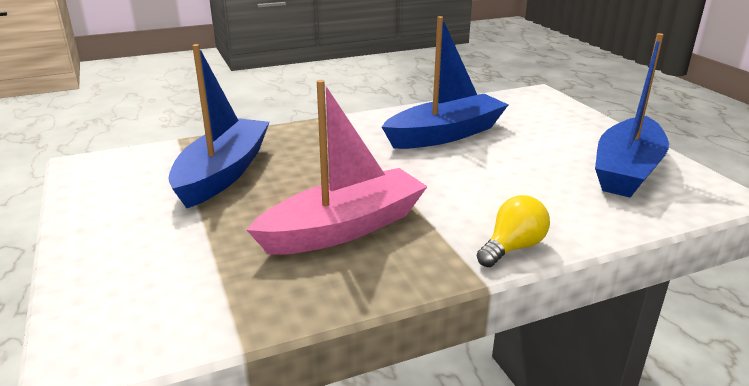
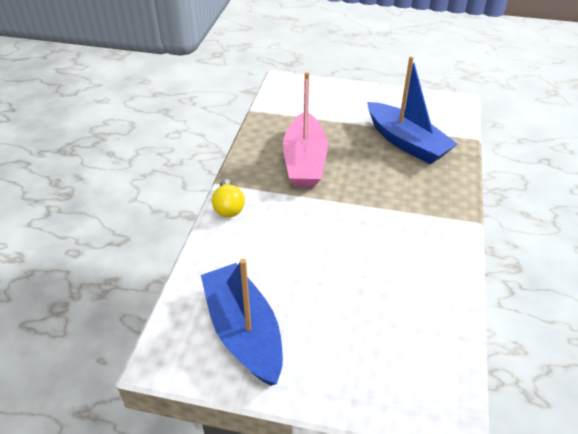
camera: 125 degrees right, 15 degrees up
(445, 134) = (391, 267): blue boat -> none

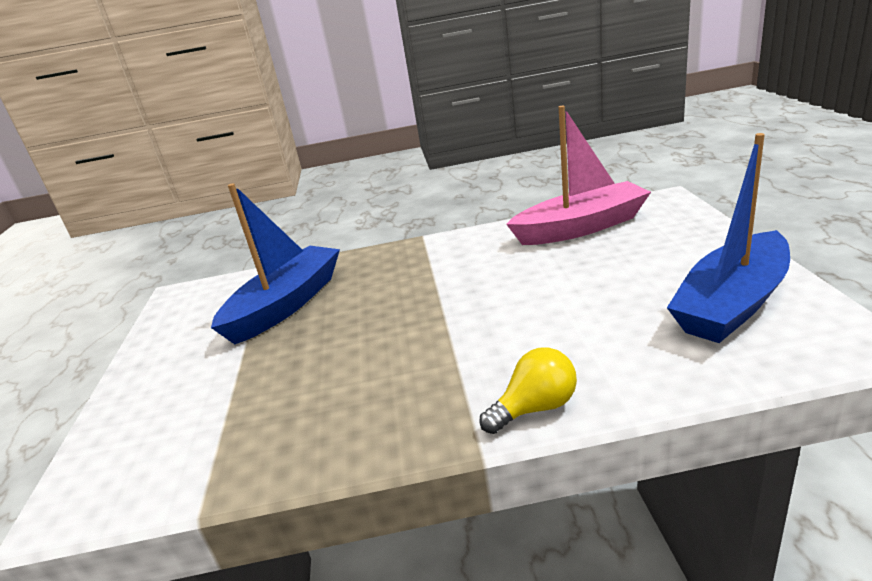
camera: 105 degrees left, 15 degrees down
(304, 161) = (366, 373): pink boat -> pink boat (581, 227)

